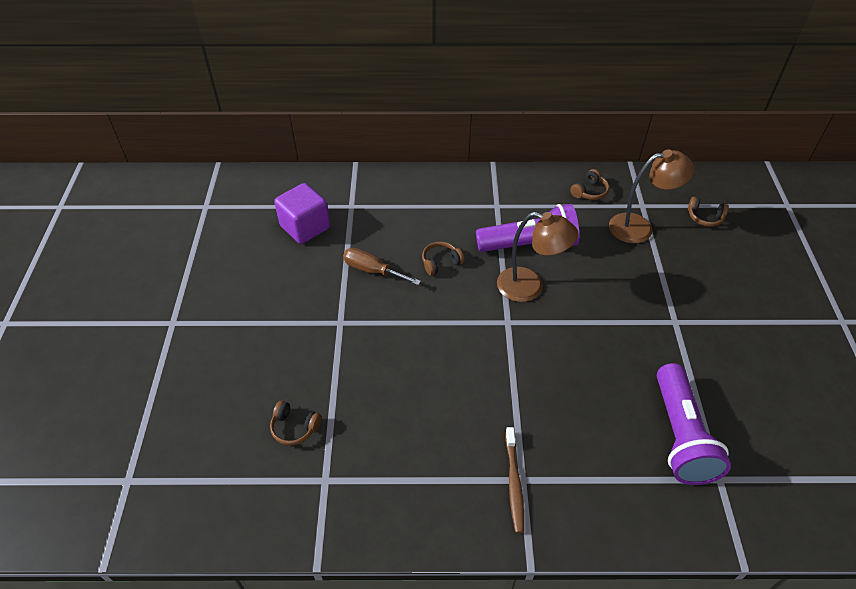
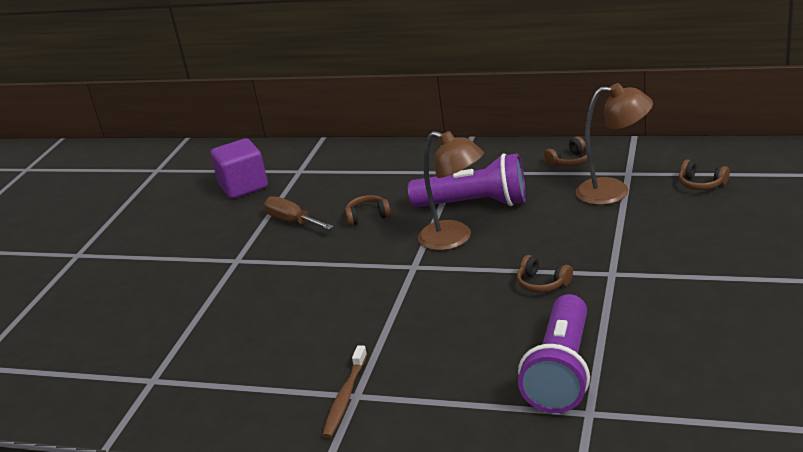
camera: 20 degrees right, 20 degrees down
(294, 427) = (146, 338): brown headphones -> brown headphones (542, 283)

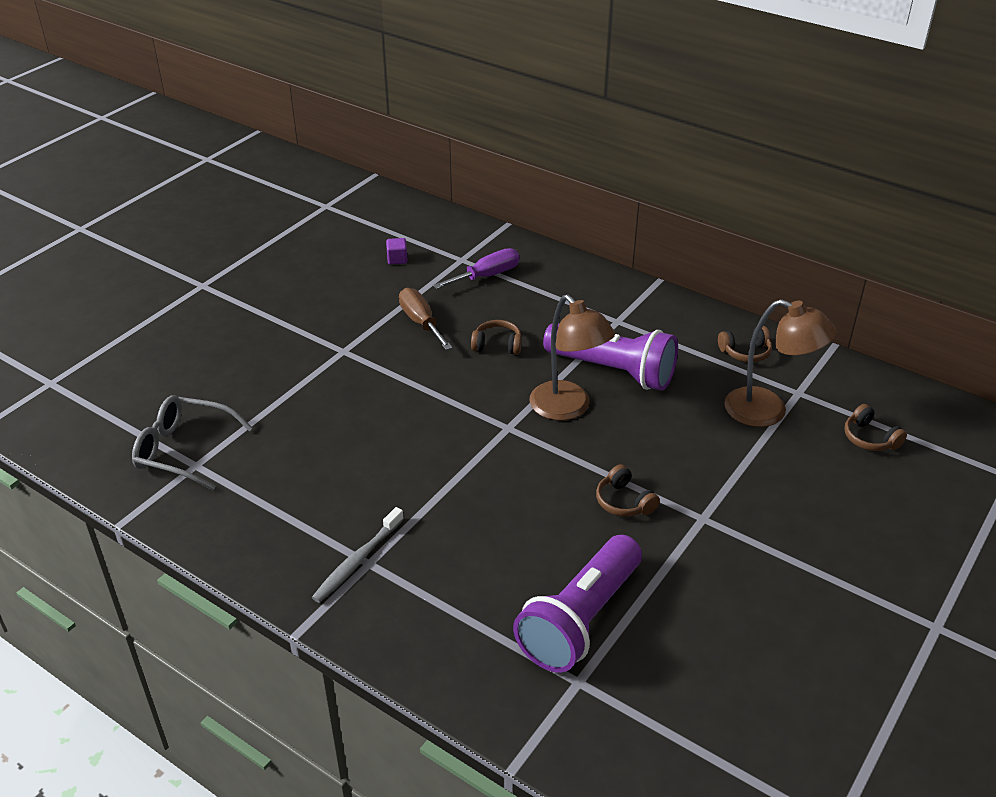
camera: 15 degrees right, 10 degrees up
(134, 373) = (184, 450): none -> grey glasses
(243, 186) = (397, 259): purple cube -> purple cube, size x0.42
(328, 175) = (486, 276): none -> purple screwdriver
(345, 397) = (357, 561): brown toothbrush -> grey toothbrush

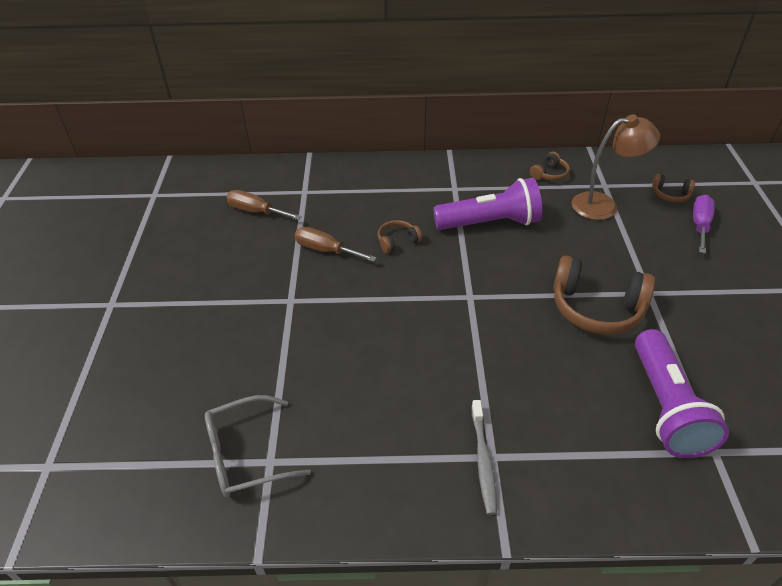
camera: 35 degrees left, 5 degrees up
(397, 259) = (256, 211): purple cube -> brown screwdriver
(486, 276) = (335, 196): purple screwdriver -> purple screwdriver (700, 225)
(567, 408) = (492, 263): brown lamp -> none
(624, 502) = (596, 308): brown headphones -> brown headphones, size x2.05

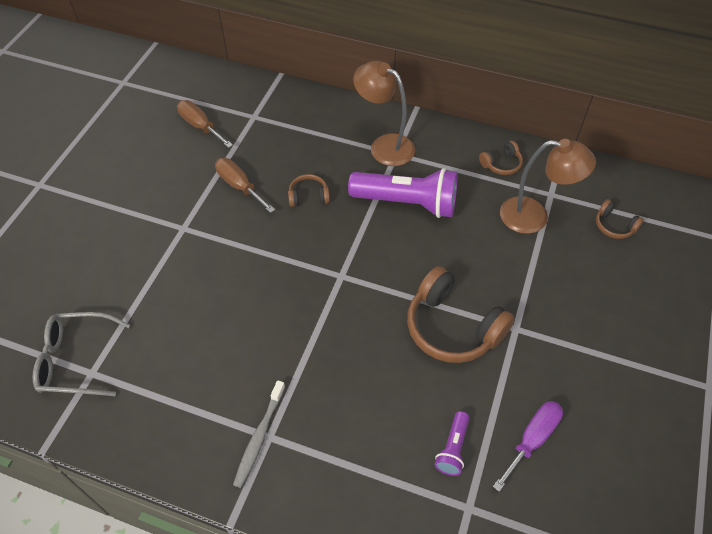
camera: 20 degrees right, 10 degrees up
(440, 185) = (384, 145): none -> brown lamp
(666, 406) = (452, 448): purple flashlight -> purple flashlight, size x0.47
(700, 225) = (621, 271): purple screwdriver -> purple screwdriver (532, 439)

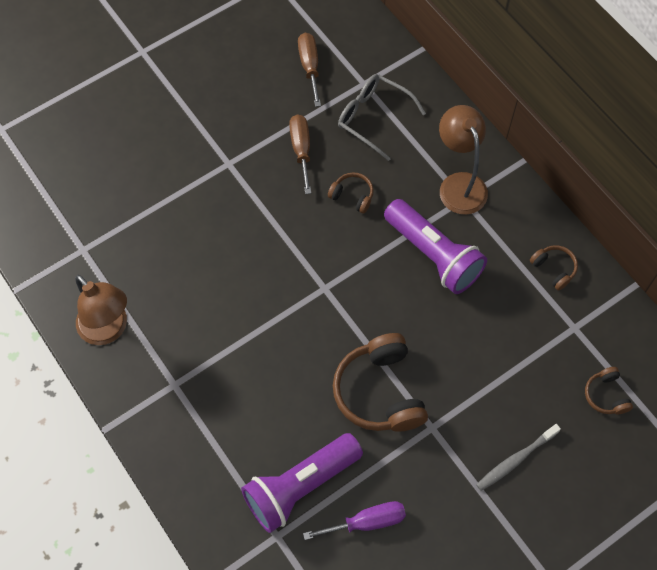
camera: 35 degrees right, 10 degrees up
(76, 360) = (78, 232): grey glasses -> grey glasses (373, 118)
(259, 437) = (167, 380): grey toothbrush -> grey toothbrush (516, 459)
(452, 448) = (300, 486): purple flashlight -> purple flashlight, size x2.12
(501, 164) = (554, 269): brown headphones -> brown headphones turned 135 degrees counterclockwise
(534, 217) = (538, 340): brown lamp -> brown lamp (108, 330)

